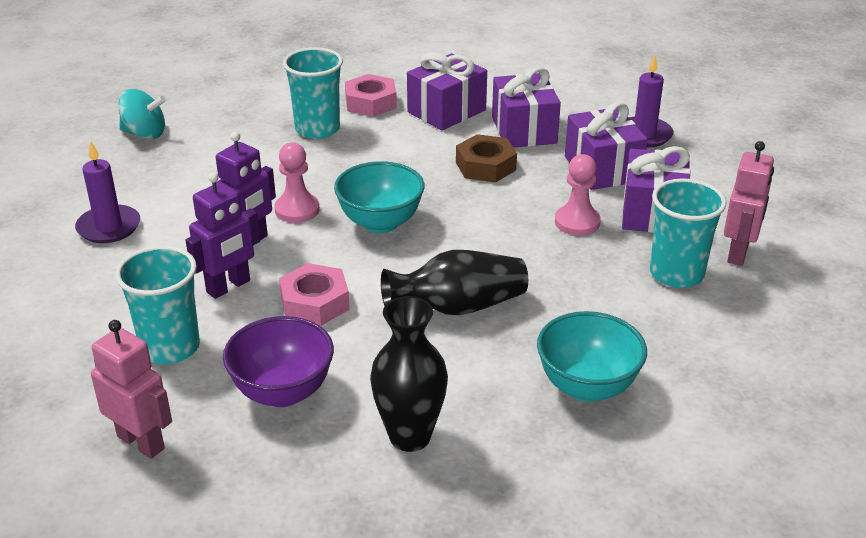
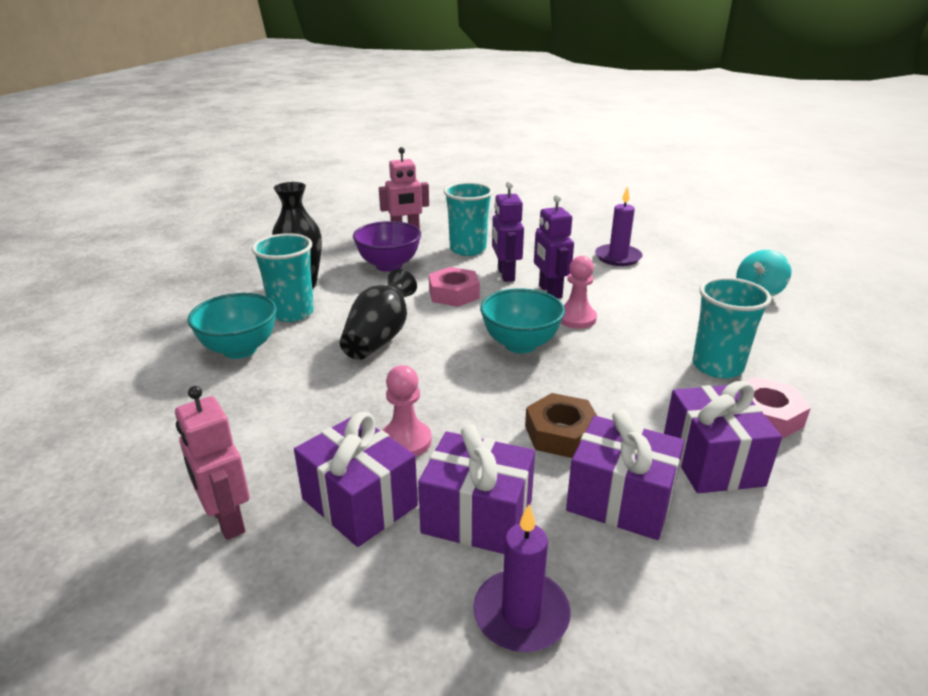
camera: 125 degrees right, 5 degrees down
(676, 274) = (264, 456): turquoise cup -> turquoise cup (292, 313)

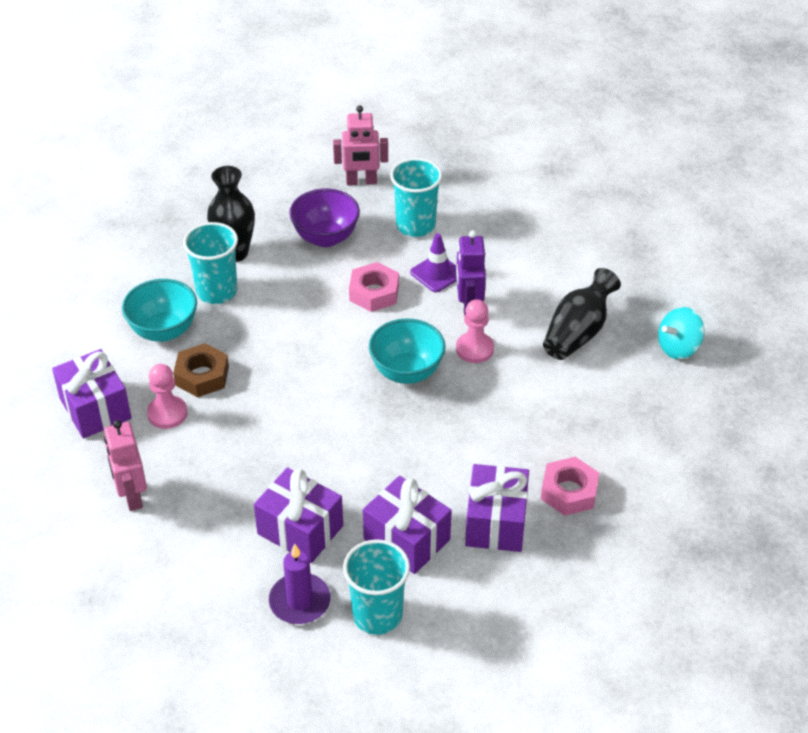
camera: 15 degrees right, 15 degrees up
(359, 502) = (223, 501): purple gift -> purple gift (95, 408)
(379, 337) = (286, 339): black vase -> black vase (578, 333)
(405, 441) = (272, 456): pink pawn -> pink pawn (167, 413)
(505, 275) = (437, 273): purple robot -> purple traffic cone
(561, 433) = (394, 474): brown nut -> brown nut (202, 376)
(618, 257) = (568, 267): purple candle -> none
(717, 366) = (567, 432): turquoise cup -> turquoise cup (377, 615)

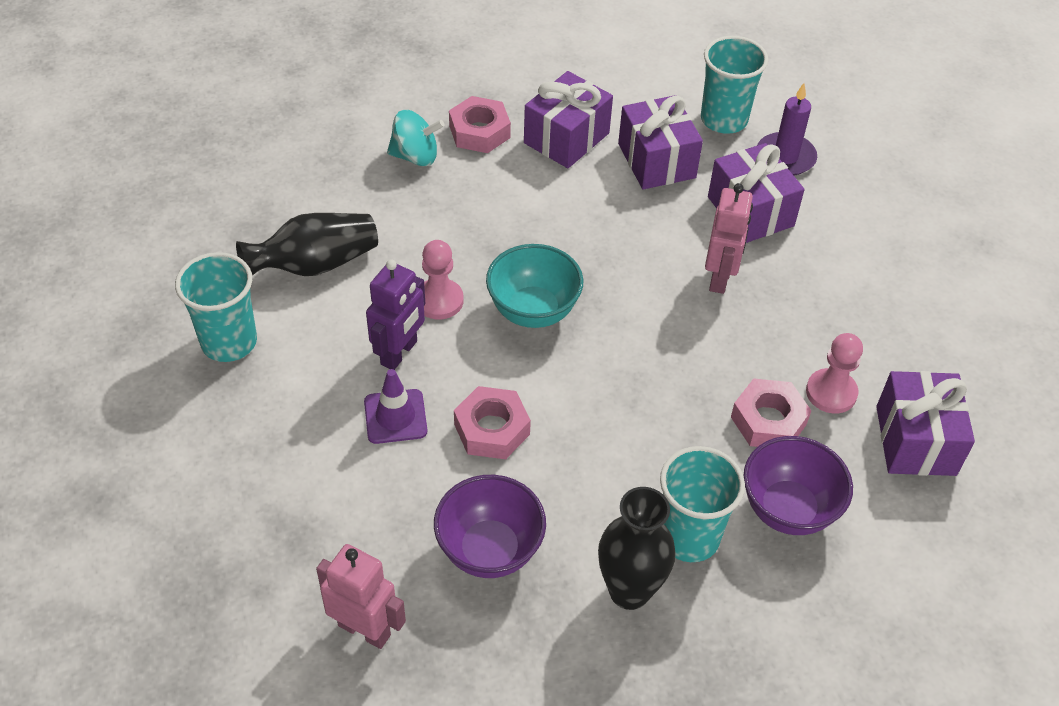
camera: 150 degrees left, 5 degrees up
(132, 496) = (907, 318): pink robot -> pink robot (720, 277)
(164, 331) = (788, 509): turquoise bowl -> purple bowl
(202, 376) = (768, 420): brown nut -> pink nut
(415, 225) = (357, 505): turquoise cup -> turquoise cup (229, 342)
(678, 348) = (236, 200): turquoise spinning top -> turquoise spinning top (415, 156)

